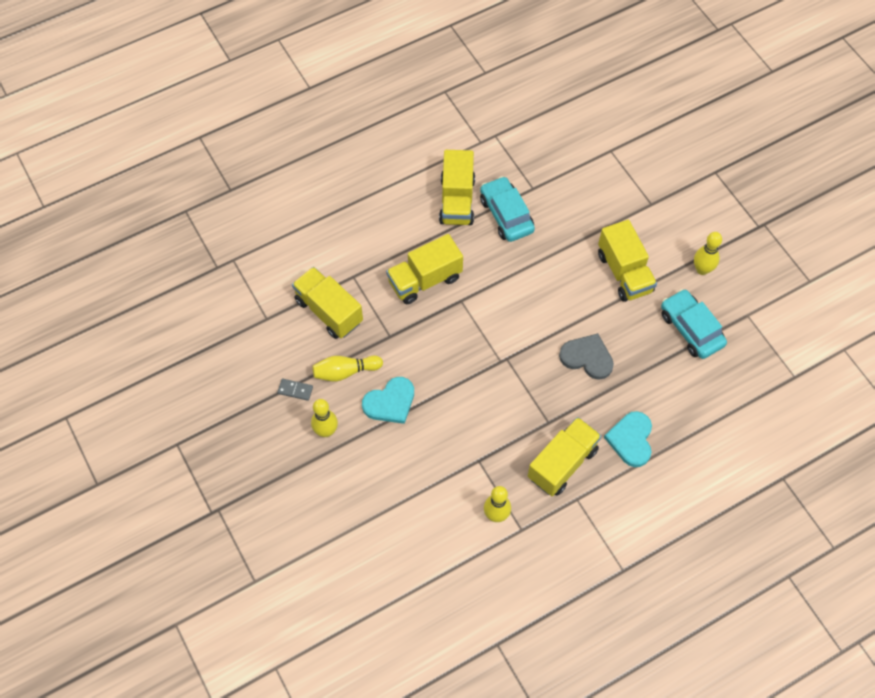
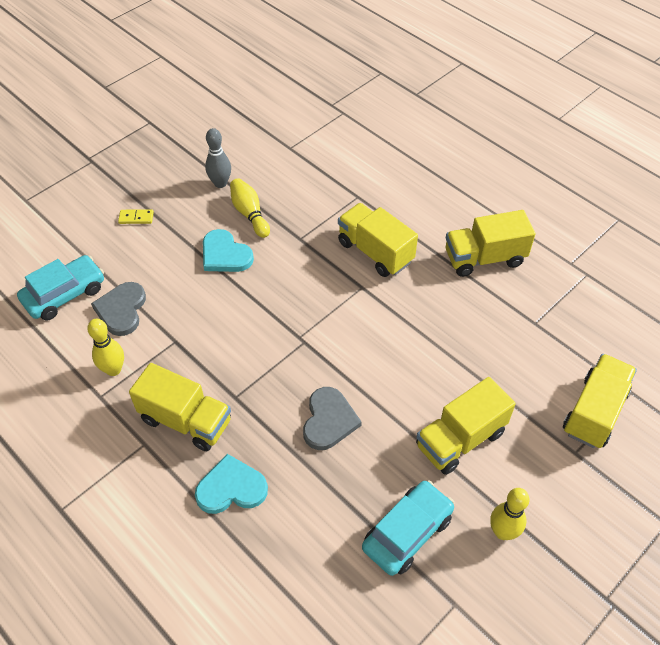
camera: 75 degrees right, 10 degrees down
(295, 390) = (220, 183): grey domino -> grey bowling pin
(317, 474) = (136, 218): none -> yellow domino
(326, 431) = (182, 214): yellow bowling pin -> none
(329, 311) = (312, 187): yellow truck -> yellow truck (594, 412)
(431, 501) = (121, 310): none -> grey heart
(506, 215) = (487, 305): turquoise car -> turquoise car (65, 294)

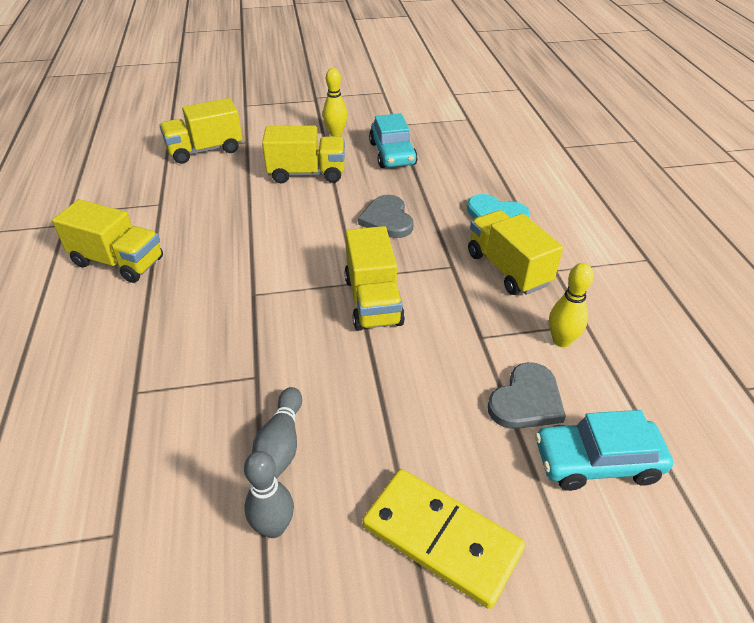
camera: 145 degrees left, 10 degrees down
(136, 218) = (441, 538): yellow domino -> yellow domino, size x2.46
(225, 254) = (358, 404): turquoise heart -> none
(249, 214) = (280, 445): yellow bowling pin -> grey bowling pin
(329, 420) = (387, 219): grey heart -> grey heart turned 60 degrees counterclockwise
(375, 252) = (200, 318): yellow truck -> yellow truck (373, 301)
(407, 532) = (392, 154): turquoise car -> turquoise car turned 90 degrees counterclockwise

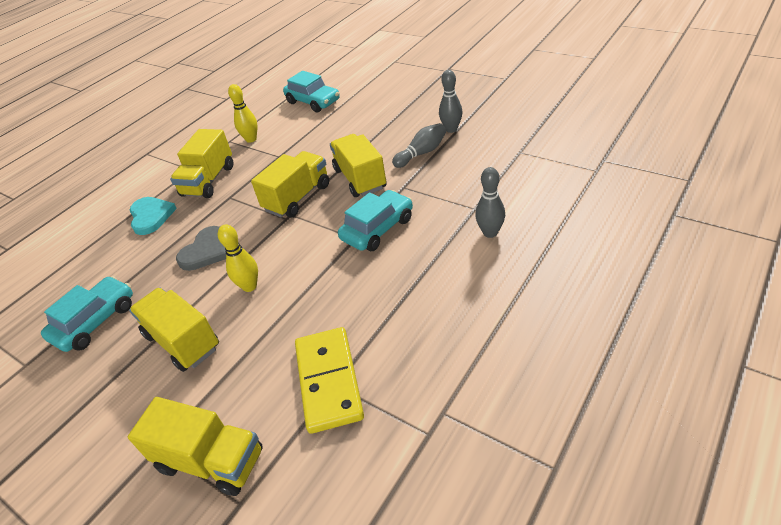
camera: 130 degrees left, 0 degrees up
(95, 369) = (490, 233): none -> grey bowling pin
(118, 262) = (422, 322): yellow truck -> yellow truck (360, 179)
(237, 313) = (377, 229): none -> turquoise car
(336, 134) = (81, 390): yellow bowling pin -> yellow bowling pin (249, 286)
(441, 538) = (395, 105): yellow domino -> yellow domino (329, 381)
(526, 401) = (303, 126): grey heart -> none

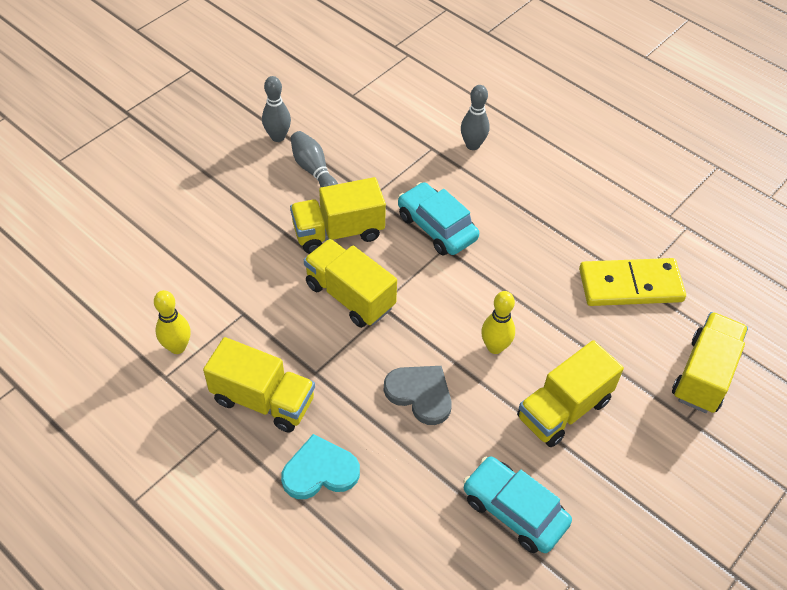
camera: 90 degrees left, 10 degrees up
(313, 102) = (114, 265): turquoise car -> none

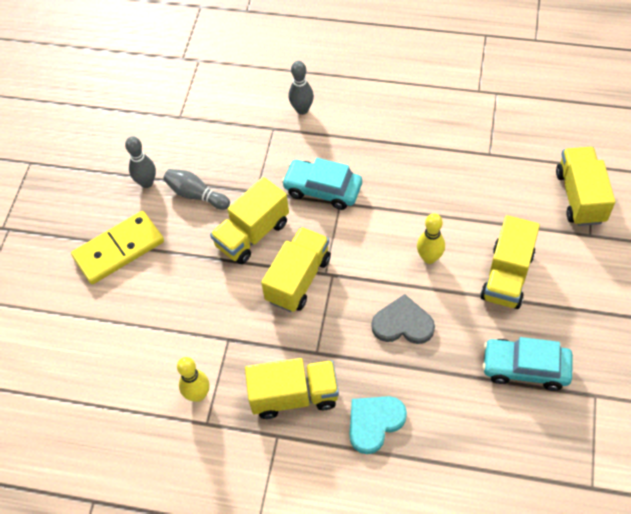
camera: 25 degrees left, 5 degrees up
(350, 296) = (298, 279): yellow truck -> yellow truck turned 105 degrees clockwise
(630, 285) = (488, 158): yellow domino -> yellow domino (119, 249)

